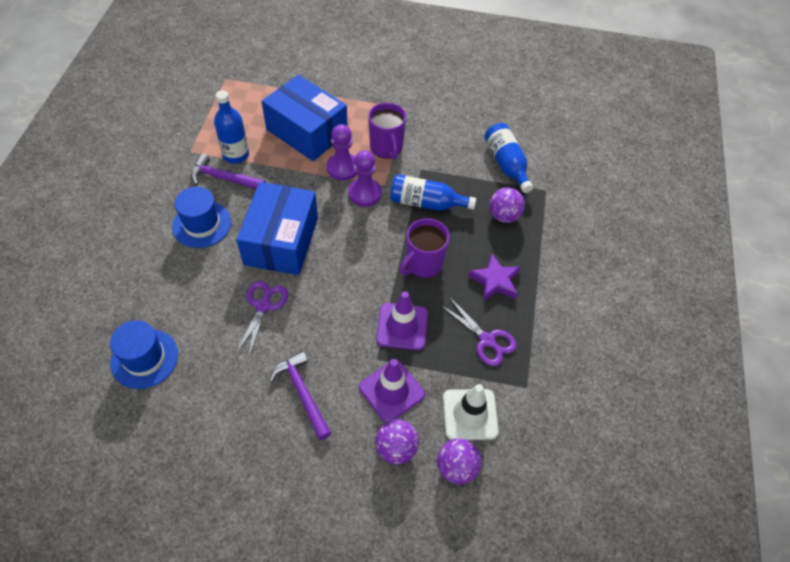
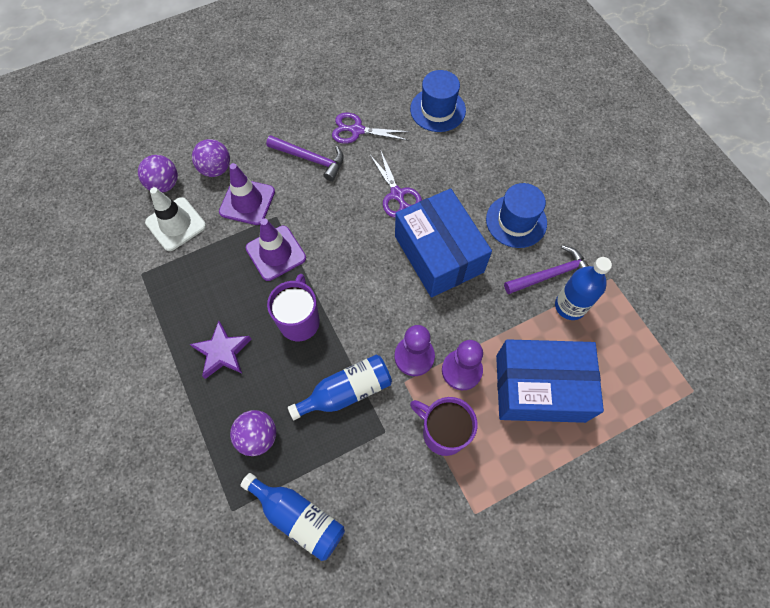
camera: 145 degrees right, 10 degrees up
(487, 340) = (197, 290): purple scissors -> purple scissors (357, 130)

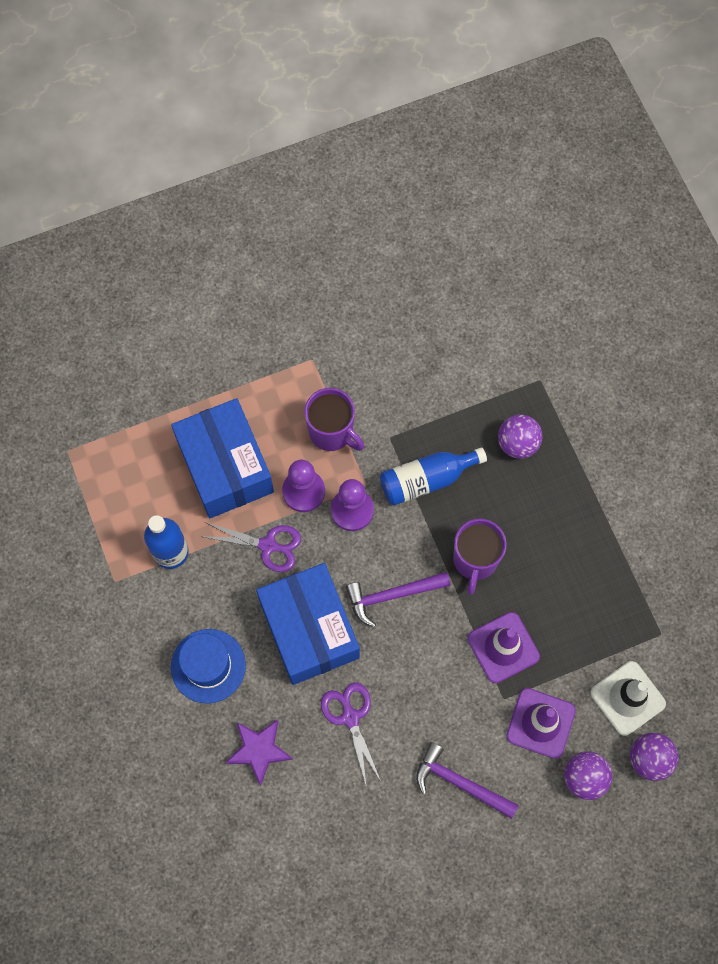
camera: 175 degrees left, 5 degrees up
(222, 352) = (559, 532): purple star -> purple star (259, 750)
(298, 517) = (477, 370): blue bottle -> none
(357, 130) = (395, 826): purple scissors -> purple scissors (268, 545)
(437, 110) = (280, 852): blue hat -> none
(540, 388) = (225, 467): blue box -> blue box turned 60 degrees clockwise
(551, 274) = (183, 592): purple hammer -> purple hammer (392, 595)

